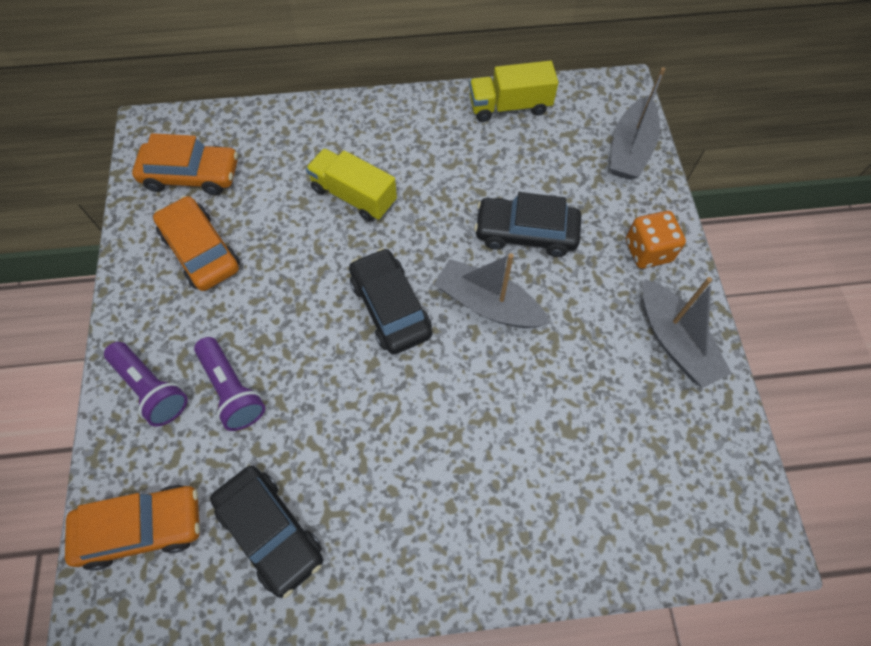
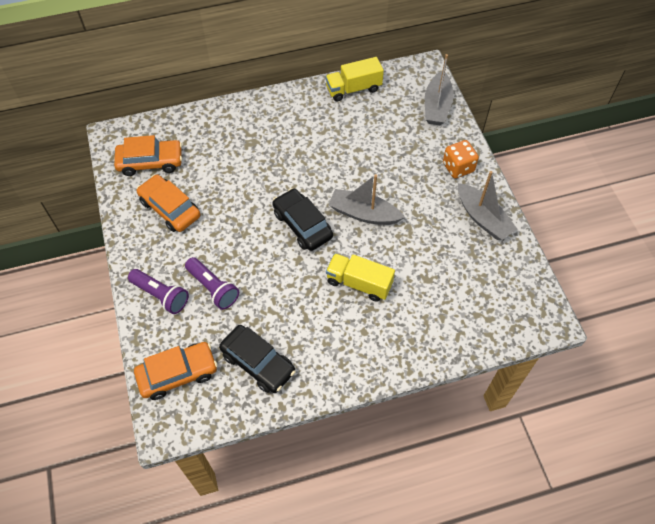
camera: 10 degrees left, 5 degrees down
(354, 196) = (263, 160): yellow truck -> yellow truck (359, 283)
(526, 233) = (379, 167): black car -> none

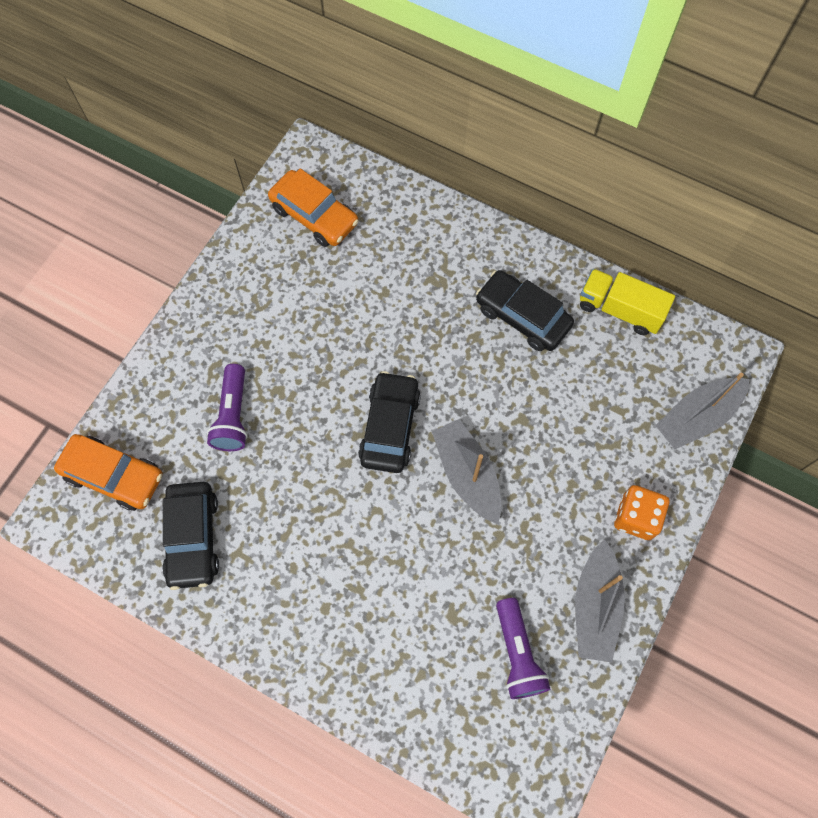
camera: 45 degrees right, 10 degrees up
(161, 295) = (179, 377): purple flashlight -> purple flashlight (517, 653)
(170, 208) = (281, 287): orange car -> none
(311, 126) = (522, 316): none -> black car
(359, 283) = (377, 549): yellow truck -> none

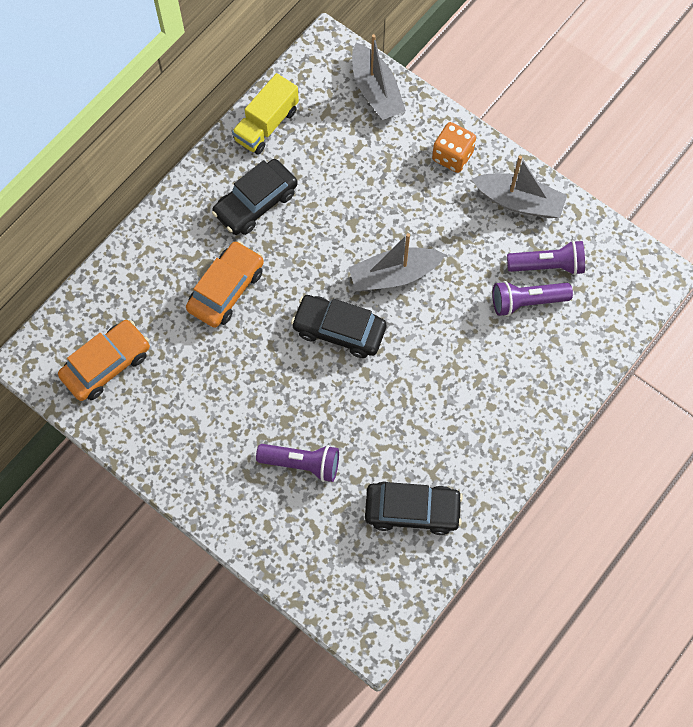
camera: 80 degrees left, 0 degrees up
(114, 475) = (341, 577): orange car -> orange car (226, 289)
(464, 633) = (527, 301): none -> purple flashlight

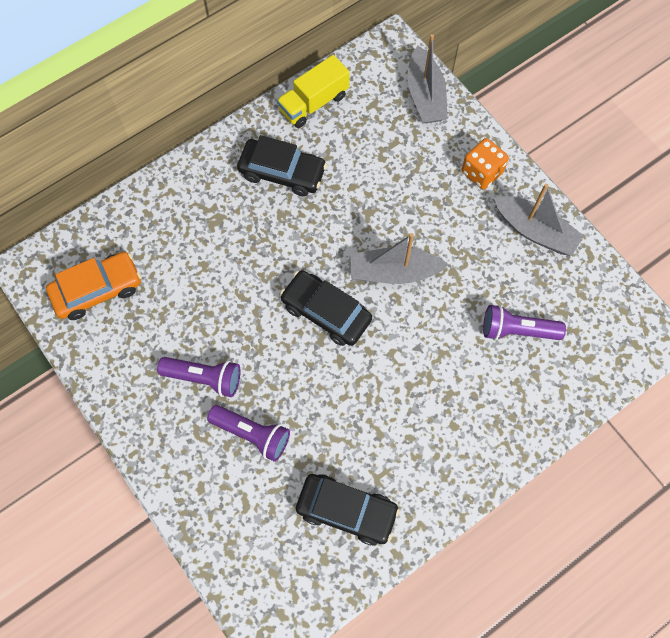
camera: 15 degrees right, 0 degrees up
(226, 289) = (230, 247): orange car -> none
(256, 203) = (282, 172): black car -> black car turned 135 degrees counterclockwise
(547, 265) = (547, 300): purple flashlight -> purple flashlight (204, 378)

